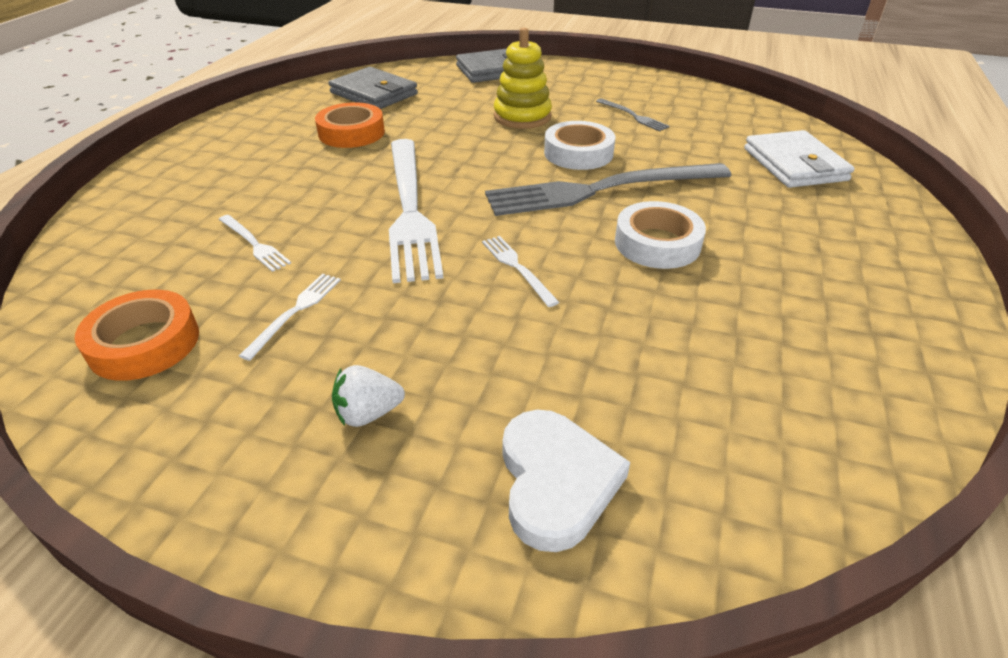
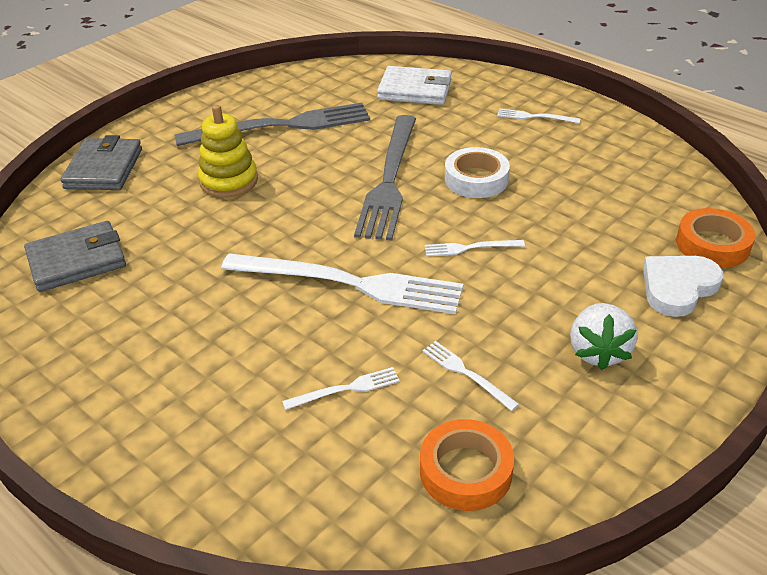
camera: 65 degrees left, 0 degrees up
(351, 133) = (164, 293): orange tape -> orange tape (712, 244)
(368, 413) = (598, 352): white strawberry -> white strawberry, size x1.52
(556, 481) = (678, 287): white heart -> white heart turned 60 degrees counterclockwise
(578, 153) = (323, 172): white tape -> none
(633, 116) = (281, 126): grey fork -> grey fork, size x2.36
(852, 259) = (534, 117): none -> white fork

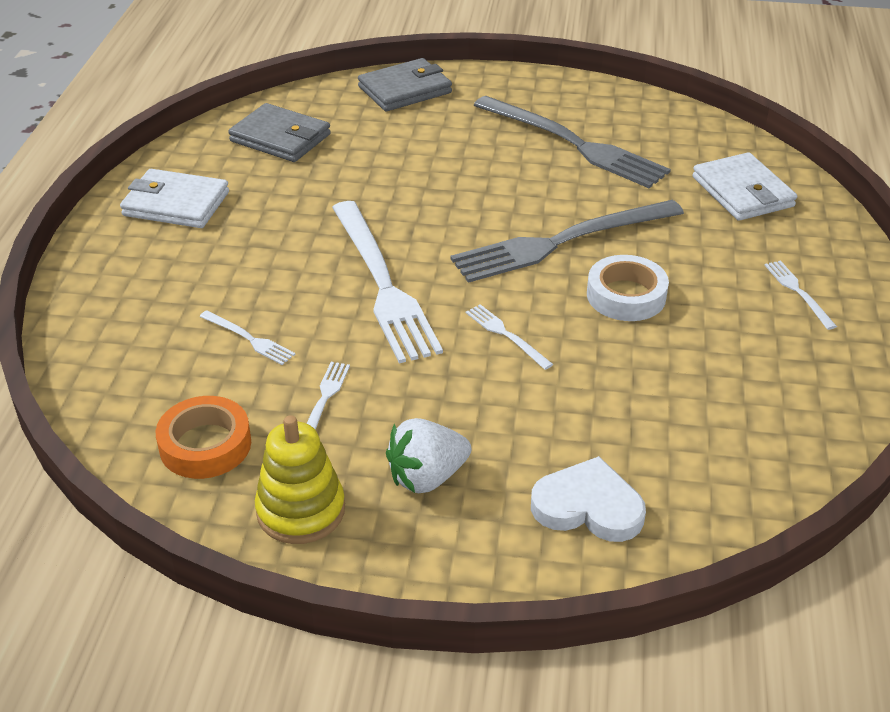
camera: 55 degrees right, 0 degrees up
(92, 364) = (176, 204): none -> white wallet
(229, 181) = (457, 156): yellow stacking toy -> yellow stacking toy (301, 510)
(712, 244) = (699, 513): orange tape -> none

